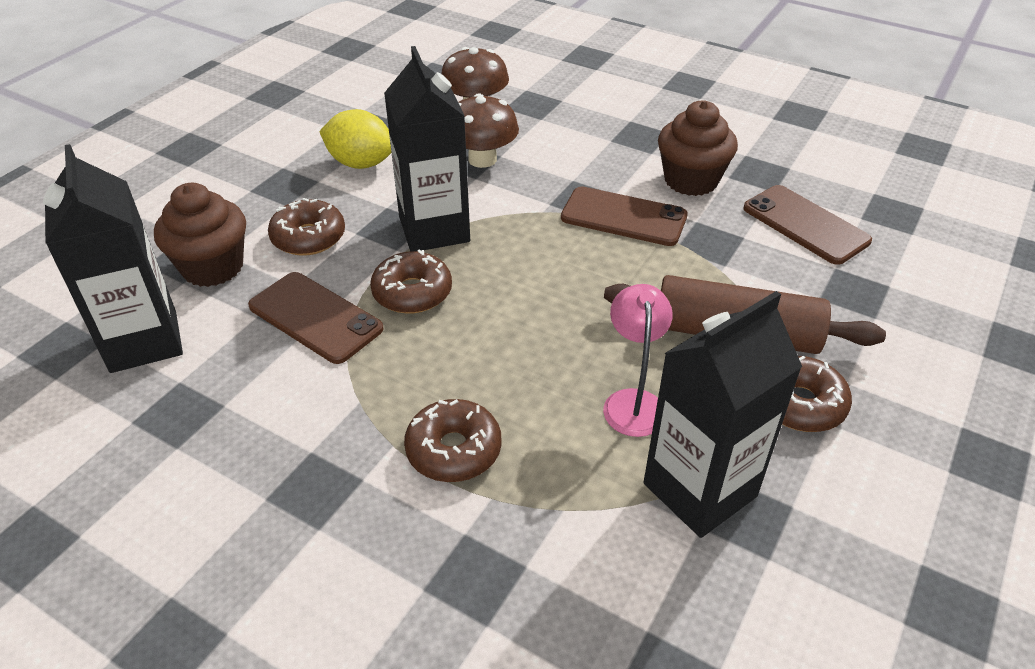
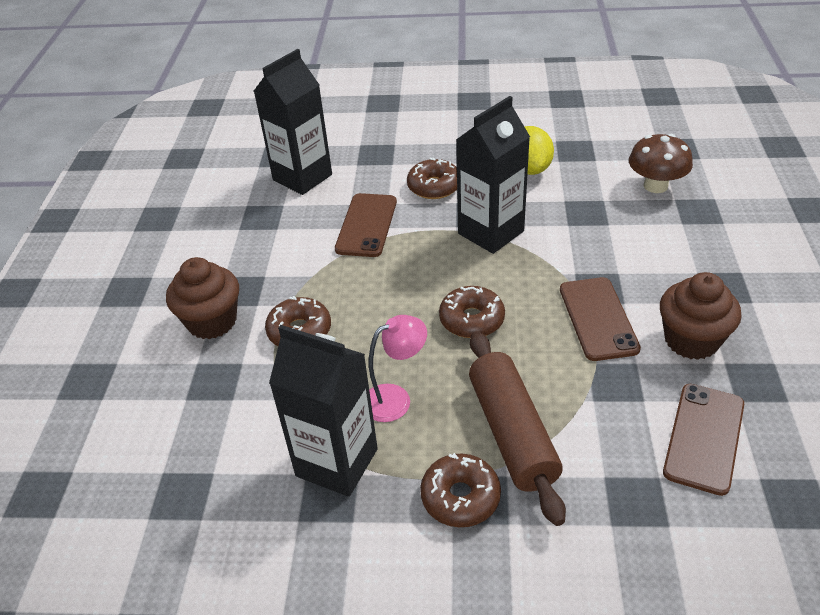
camera: 65 degrees right, 0 degrees up
(213, 267) = (377, 167): brown cupcake -> brown cupcake (212, 321)
(412, 292) = (420, 252): brown donut -> brown donut (471, 319)
(482, 159) = (593, 218): brown mushroom -> none

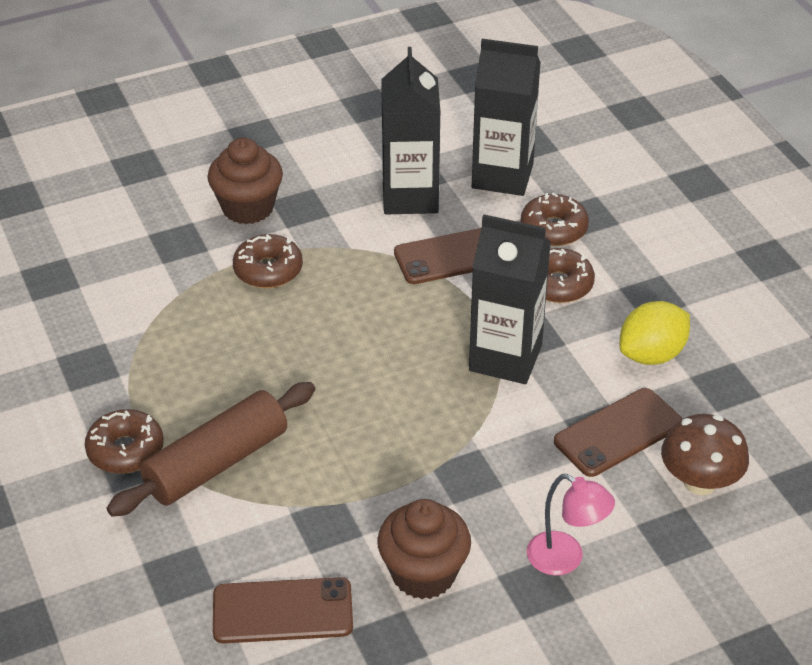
camera: 60 degrees right, 0 degrees up
(337, 462) = (125, 357): black carton -> black carton (410, 197)
(396, 398) = (218, 368): pink lamp -> pink lamp (565, 559)
(471, 319) = (354, 387): brown donut -> brown donut (553, 229)
(598, 318) = (413, 486): brown phone -> brown phone (618, 433)

